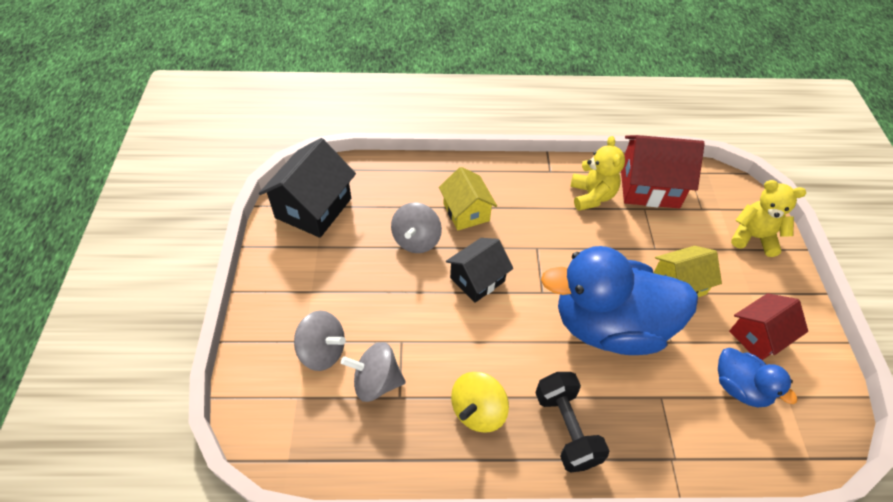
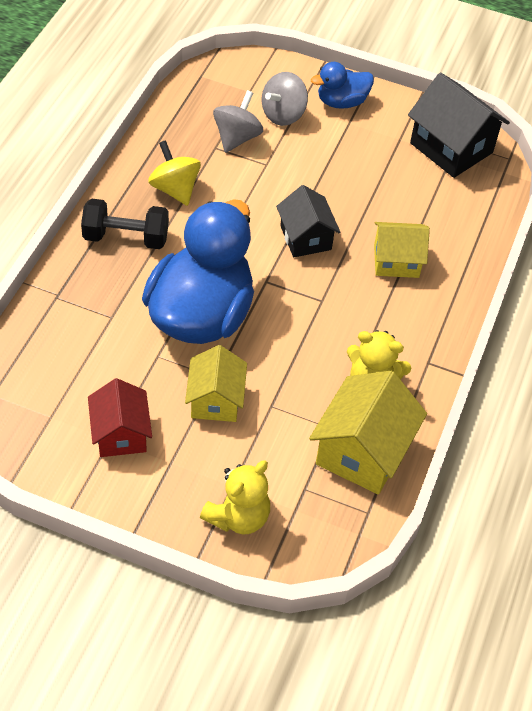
camera: 110 degrees right, 0 degrees up
(416, 240) = (375, 209): grey spinning top -> none
(649, 187) = (362, 451): red house -> yellow house
(740, 387) = (82, 383): blue duck -> blue duck (341, 102)

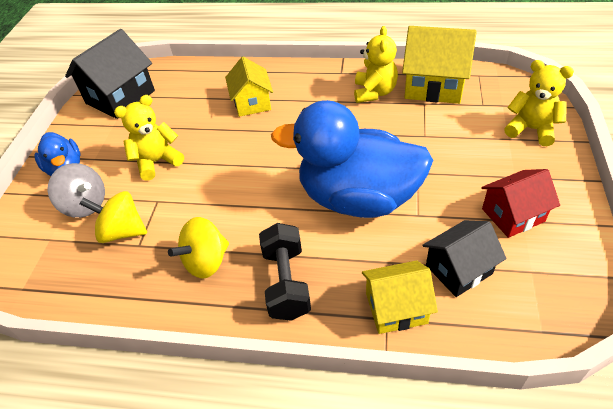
camera: 95 degrees left, 5 degrees down
(215, 400) = (440, 166): yellow house -> yellow house (396, 308)
(237, 138) = (122, 231): grey spinning top -> yellow spinning top
(305, 238) = (243, 155): black house -> black house (459, 269)
(324, 169) = (157, 161): none -> yellow teddy bear

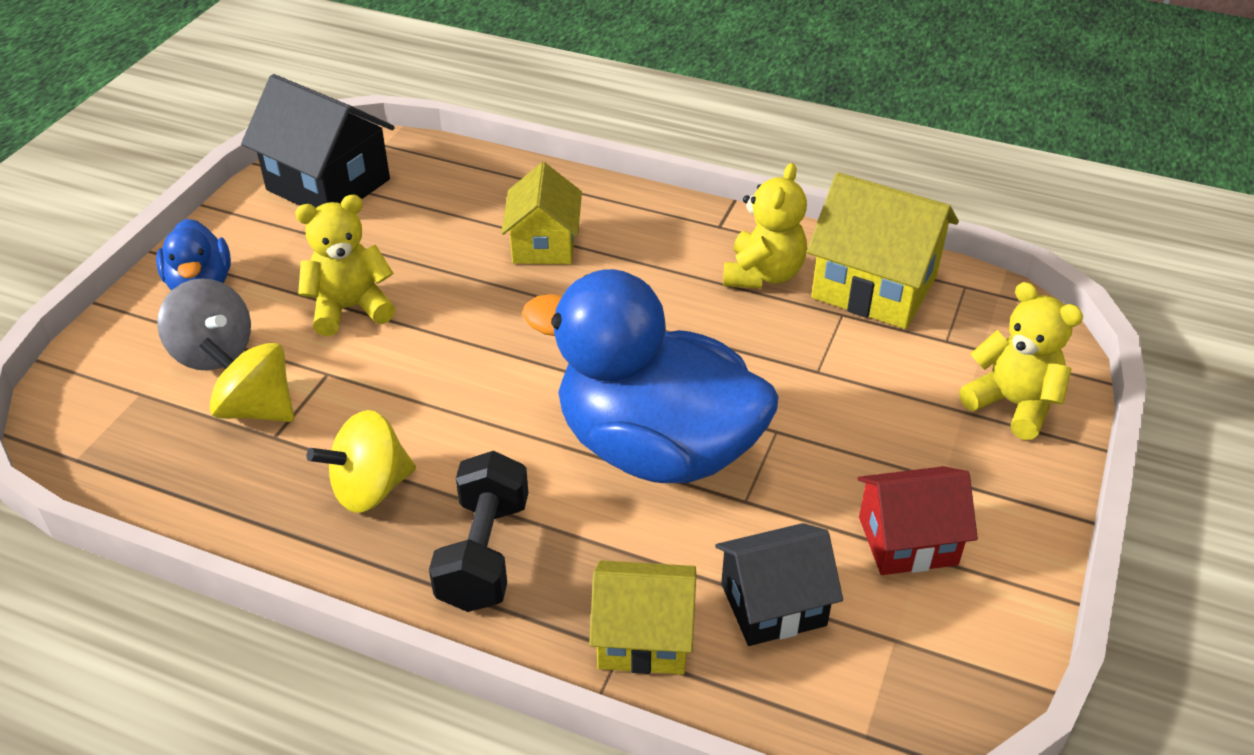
camera: 10 degrees right, 5 degrees down
(120, 97) = (328, 185): black house -> black house turned 75 degrees clockwise

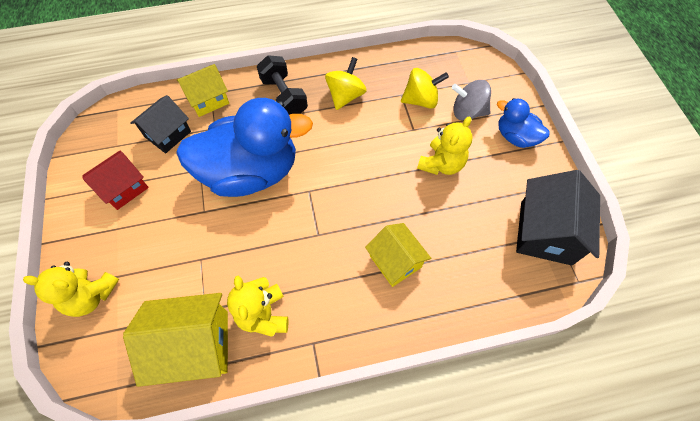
camera: 145 degrees right, 20 degrees up
(328, 185) = (545, 232): black house -> black house turned 75 degrees counterclockwise

